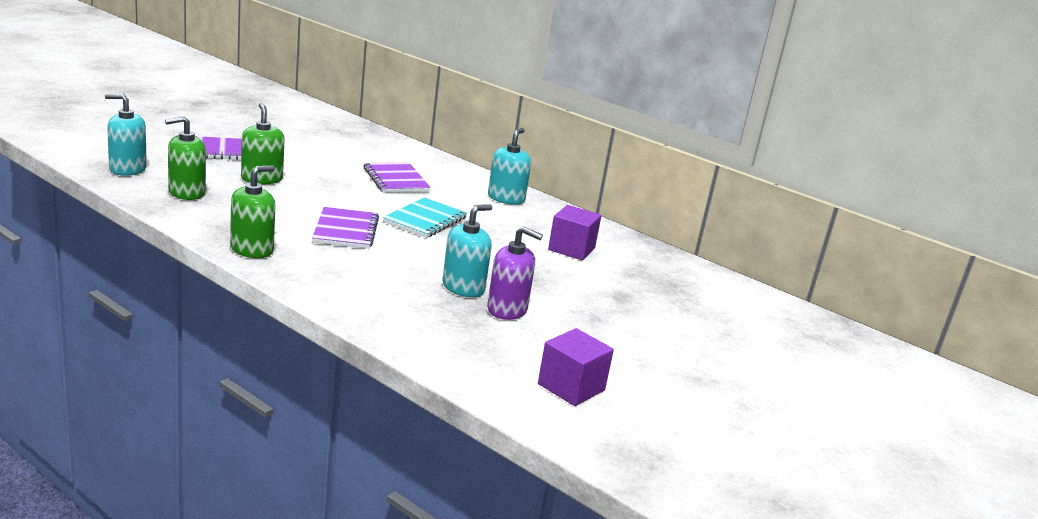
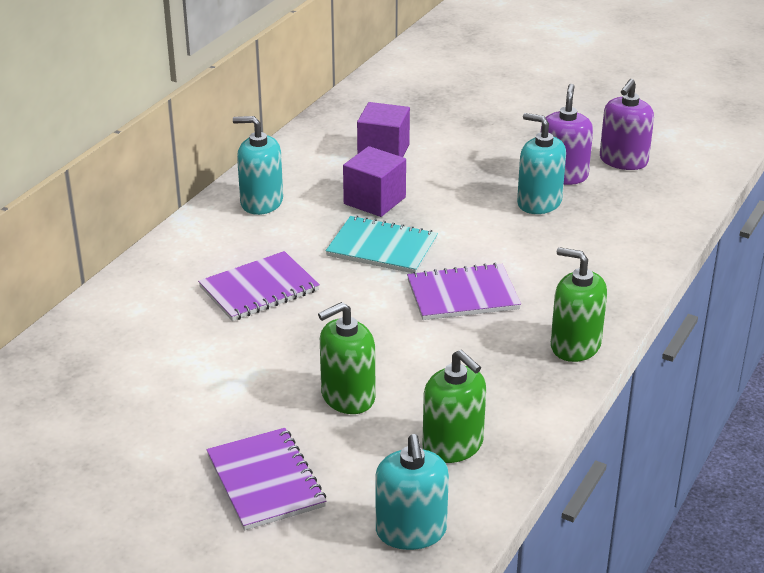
camera: 95 degrees left, 10 degrees up
(526, 346) = (623, 161): none -> purple soap dispenser
(571, 387) = (670, 137): purple cube -> purple cube (374, 200)

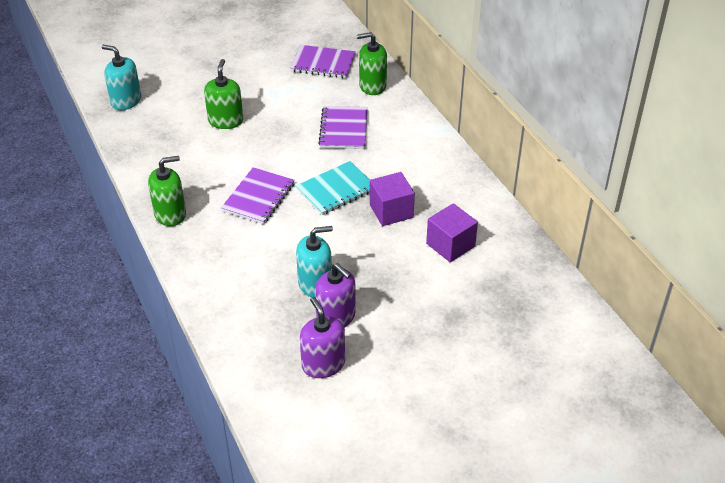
camera: 125 degrees right, 10 degrees up
(261, 202) = (434, 165): turquoise soap dispenser -> none
(265, 481) = (201, 77): purple notebook -> purple notebook (323, 63)
(453, 445) = (156, 136): green soap dispenser -> green soap dispenser (372, 86)

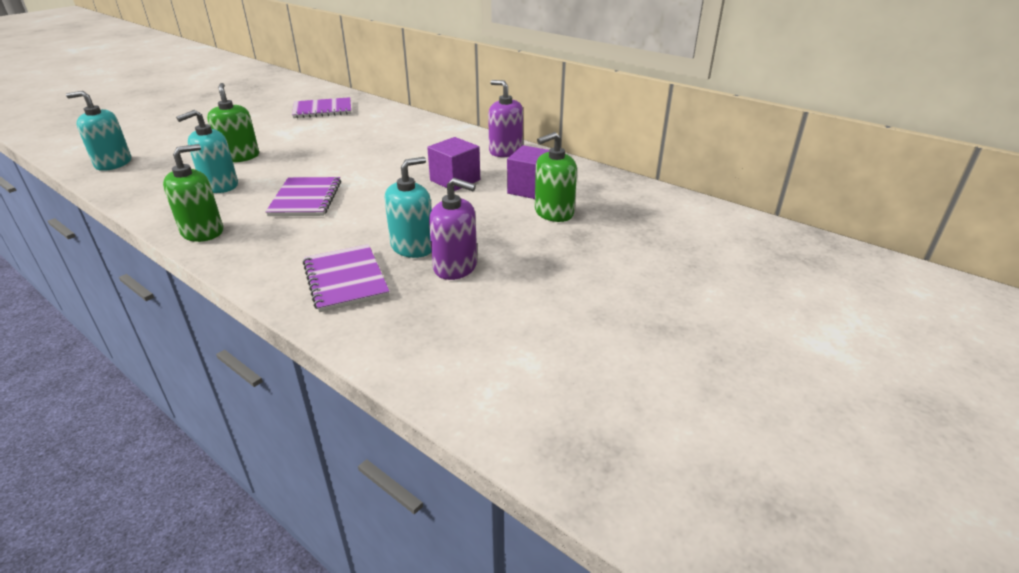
camera: 25 degrees left, 10 degrees down
(198, 158) = (220, 186): none -> turquoise soap dispenser
(323, 364) = (470, 310): purple soap dispenser -> purple soap dispenser (505, 151)
(336, 190) = (388, 178): turquoise notebook -> none
(343, 129) = (369, 141): purple notebook -> purple notebook (345, 279)
(372, 86) = (379, 114): green soap dispenser -> green soap dispenser (553, 212)

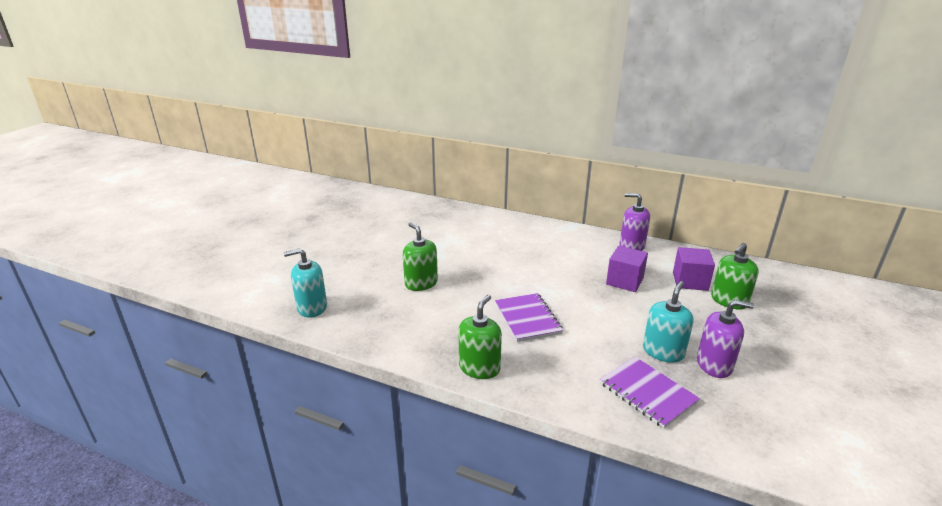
camera: 15 degrees left, 5 degrees down
(220, 186) = (439, 317): turquoise soap dispenser -> none
(322, 110) = (437, 223): purple notebook -> none

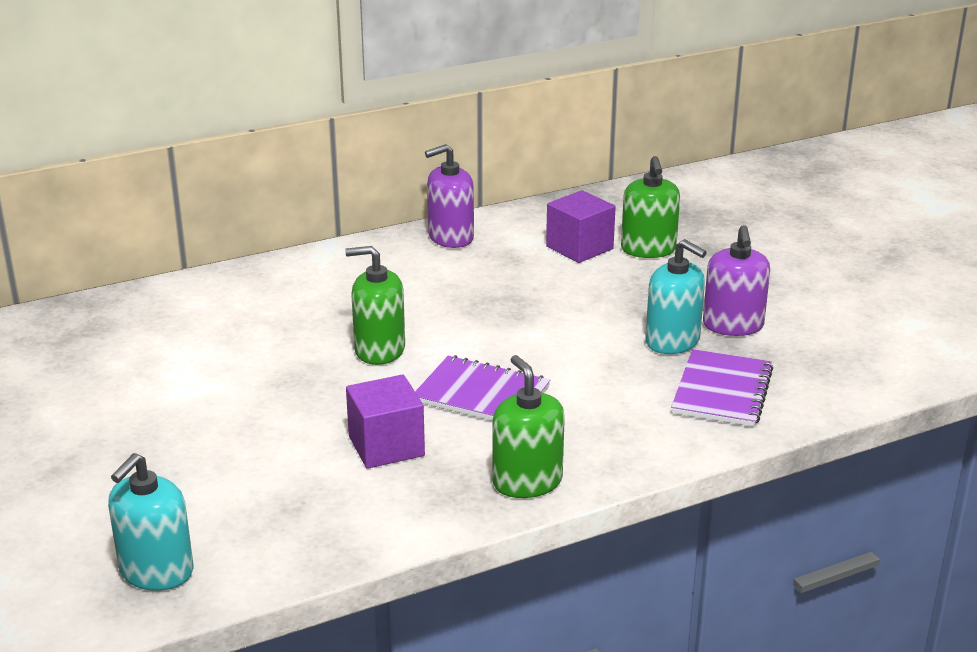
camera: 50 degrees left, 0 degrees up
(421, 283) = (261, 438): green soap dispenser -> green soap dispenser (379, 350)
(624, 281) = (513, 286): purple cube -> purple cube (386, 446)
(647, 393) = (722, 391): purple notebook -> purple notebook turned 75 degrees counterclockwise
(663, 352) = (672, 341): turquoise soap dispenser -> turquoise soap dispenser turned 150 degrees clockwise
(714, 365) = (733, 325): purple soap dispenser -> purple soap dispenser turned 135 degrees clockwise

